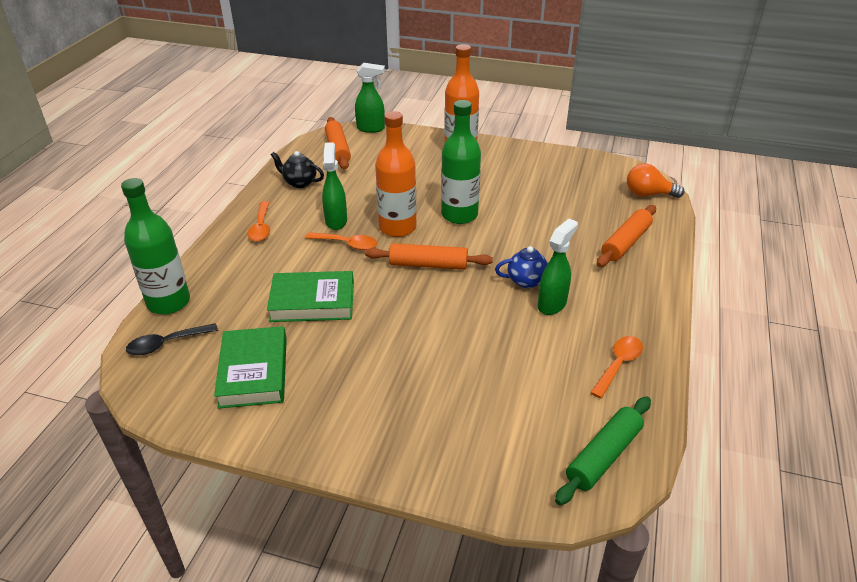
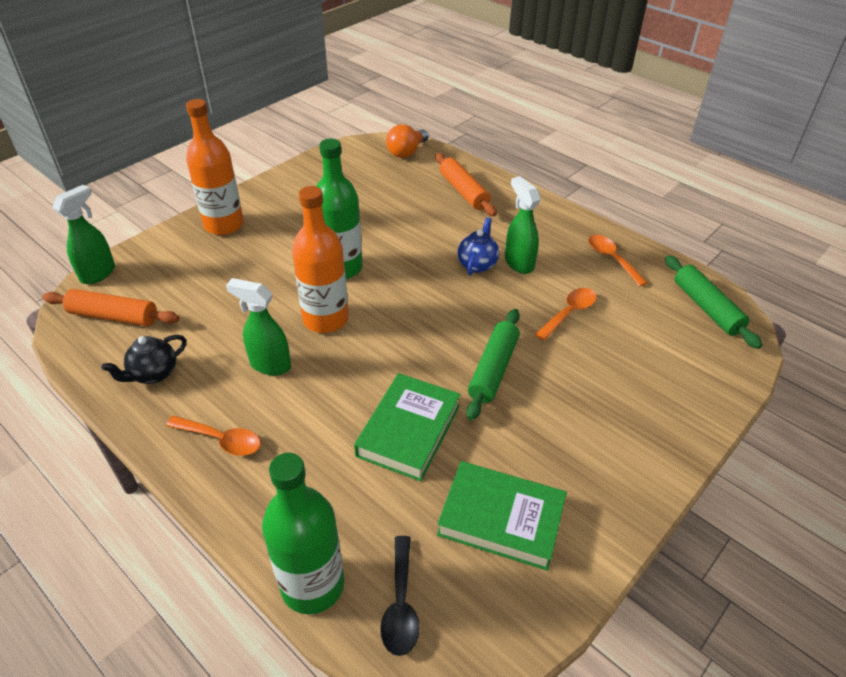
camera: 65 degrees left, 5 degrees up
(347, 244) = (323, 369): orange spoon -> orange spoon (569, 313)
(403, 326) = (493, 369): none -> green rolling pin
(428, 265) = (408, 318): orange rolling pin -> none

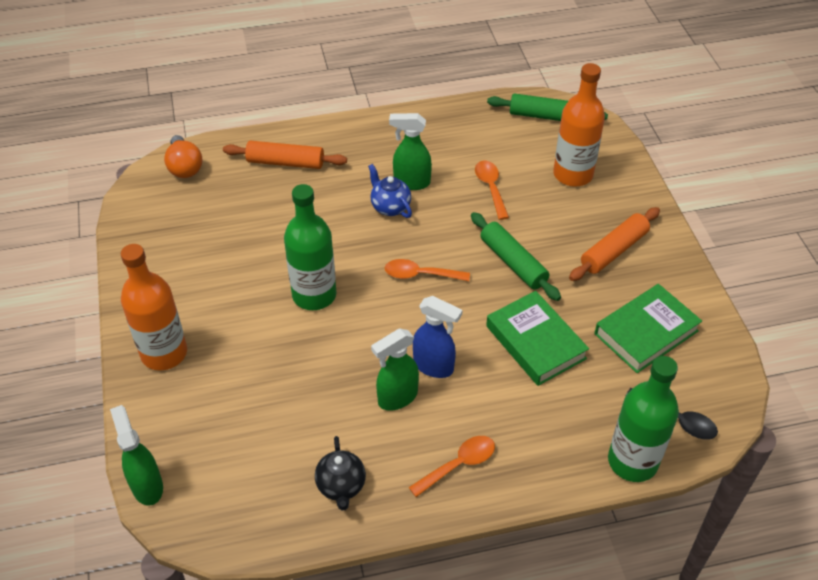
camera: 55 degrees left, 5 degrees up
(114, 316) = (230, 493): orange rolling pin -> orange rolling pin (613, 250)
(322, 372) = (434, 366): none -> blue spray bottle
(325, 319) = (372, 336): orange bottle -> orange bottle (573, 174)
(611, 259) = (454, 129): orange spoon -> orange spoon (420, 274)

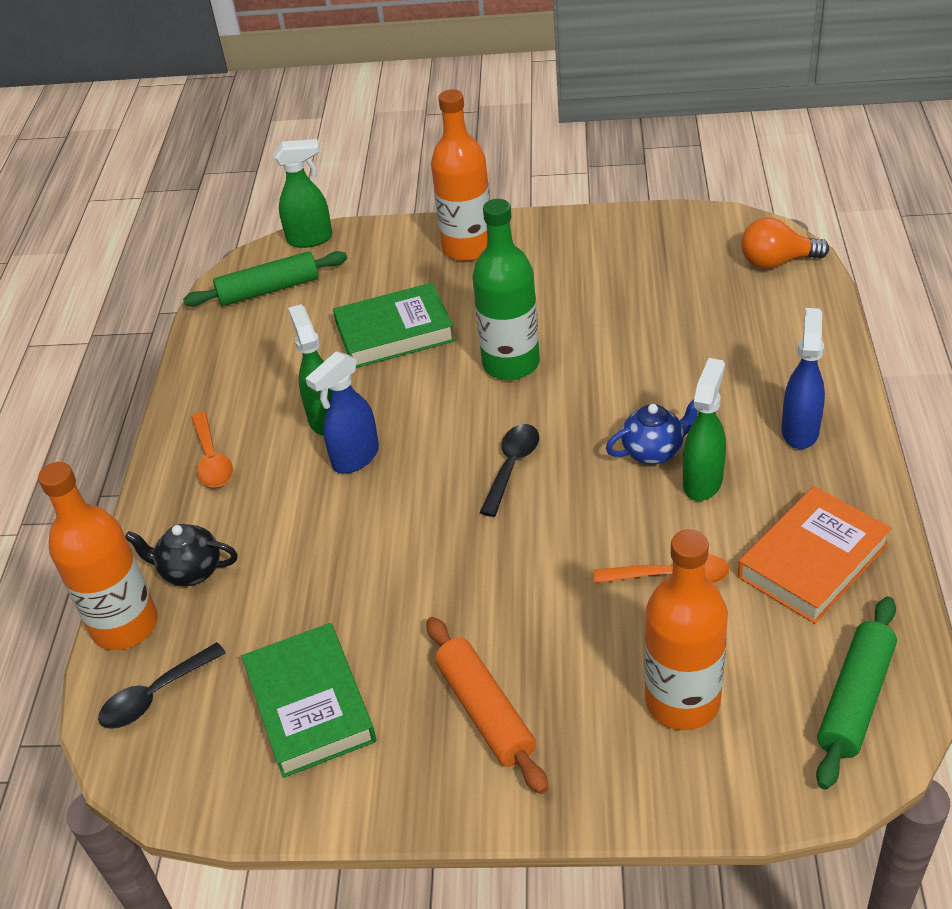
camera: 110 degrees right, 5 degrees down
(285, 162) = (772, 353): orange rolling pin -> none
(341, 486) = (238, 365): black teapot -> black teapot (190, 571)
(357, 146) = (800, 430): none -> blue spray bottle
(420, 274) = (512, 466): orange spoon -> black spoon
(460, 135) = (812, 561): none -> orange book
(513, 262) = (501, 573): green rolling pin -> green rolling pin (269, 290)
(535, 342) = (348, 567): green book -> green book (394, 332)
(632, 461) = (125, 625): green bottle -> orange bottle

